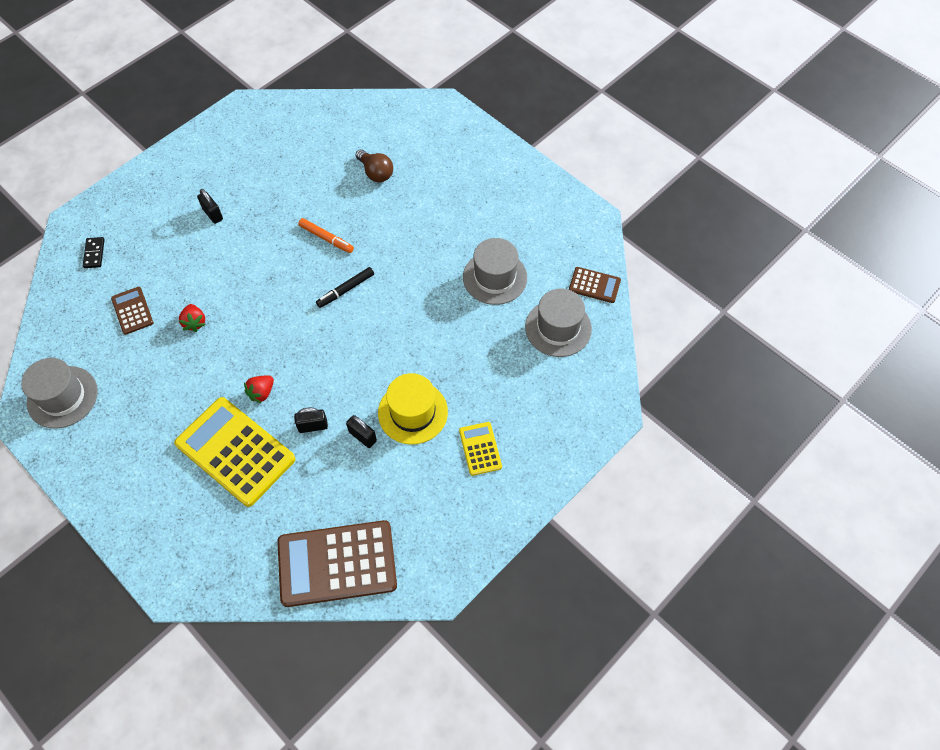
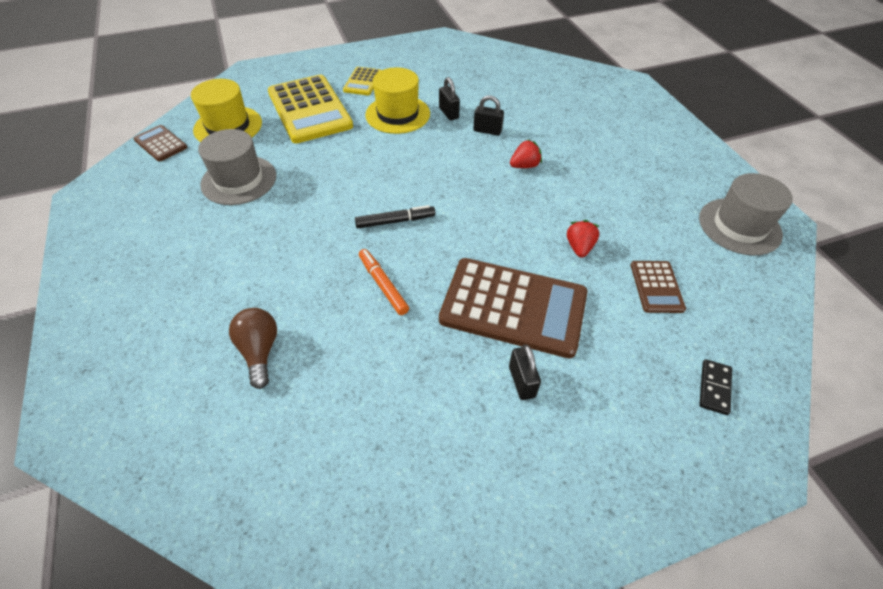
camera: 155 degrees left, 10 degrees down
(235, 451) = (562, 135): yellow calculator -> yellow calculator (309, 109)
(337, 563) = (505, 62): brown calculator -> brown calculator (513, 307)
(558, 328) = (228, 126): grey hat -> yellow hat

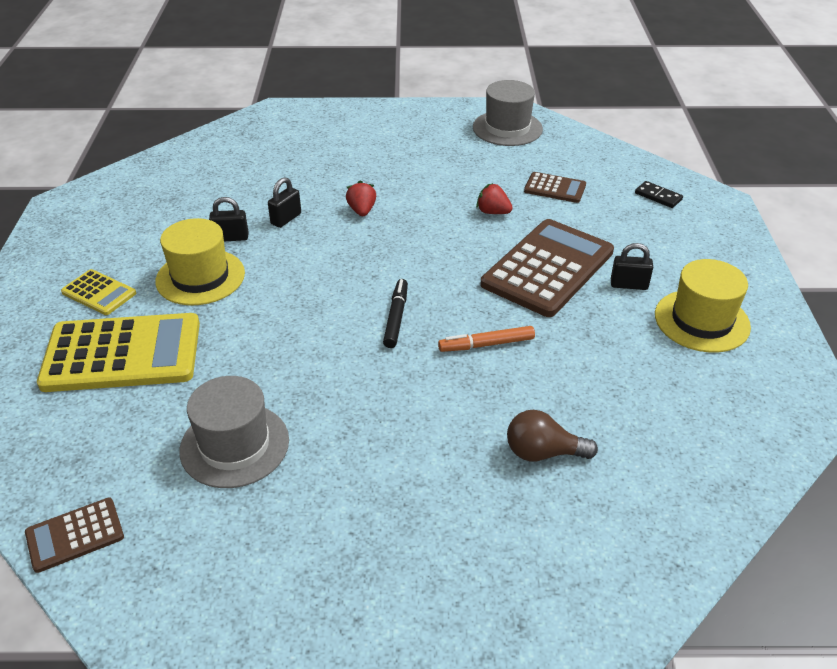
camera: 70 degrees left, 10 degrees down
(228, 126) = (93, 447): yellow hat -> yellow hat (701, 320)

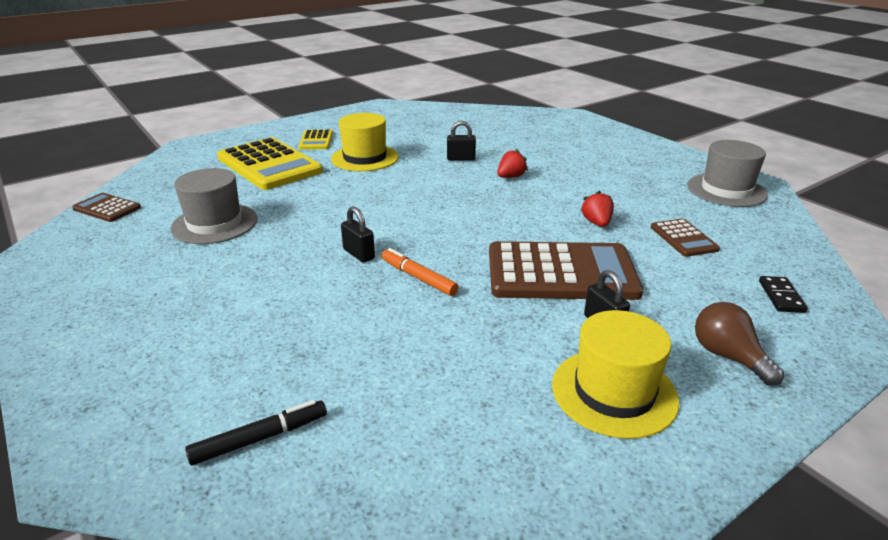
camera: 55 degrees right, 10 degrees down
(231, 238) = (416, 151): black padlock -> black padlock (359, 254)
(396, 317) = (405, 230): black marker -> black marker (260, 438)
(543, 452) = (307, 351): brown light bulb -> brown light bulb (728, 356)

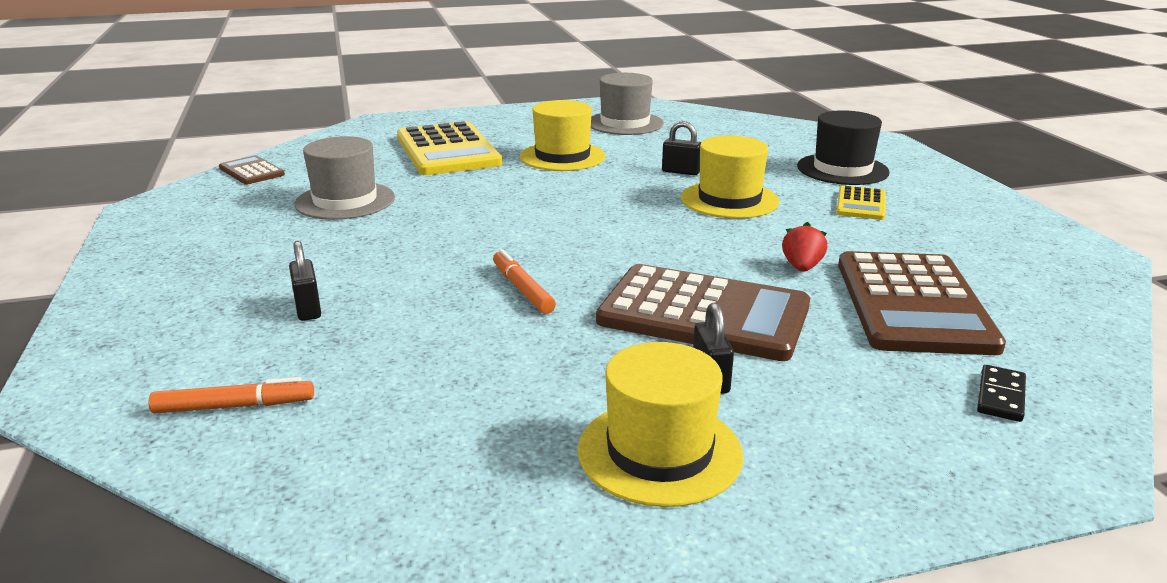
camera: 20 degrees right, 5 degrees down
(260, 438) = (234, 406): black marker -> orange marker
(316, 140) = (520, 132): yellow calculator -> yellow calculator (861, 204)
(359, 254) = (474, 254): black padlock -> black padlock (308, 309)
(511, 177) = (729, 200): red strawberry -> yellow hat
(566, 142) = (842, 169): none -> black hat
(683, 238) = (913, 304): brown calculator -> brown calculator, size x2.06
(726, 190) = (1035, 257): grey hat -> grey hat (625, 123)
(728, 356) = (852, 448): brown light bulb -> none

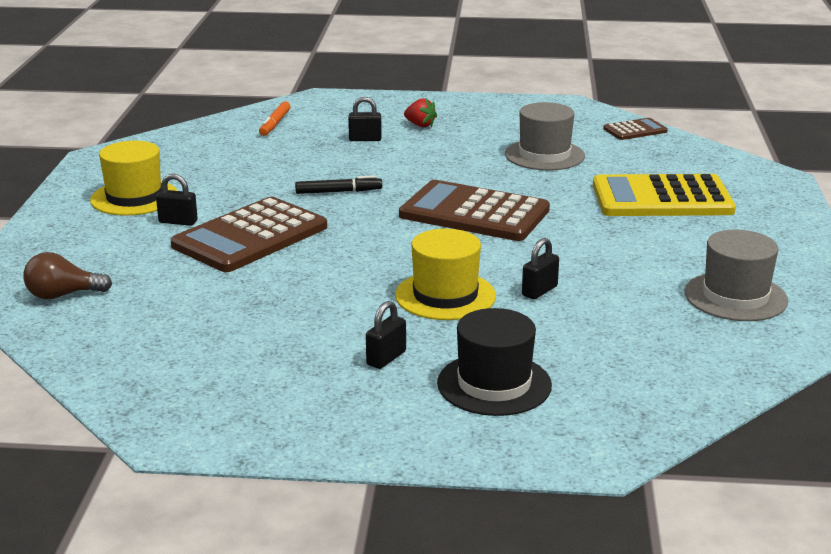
camera: 110 degrees right, 0 degrees up
(522, 289) = (338, 192): orange marker -> black marker
(562, 156) = (618, 244): yellow hat -> none
(802, 267) = (282, 287): red strawberry -> red strawberry (420, 125)
(861, 204) = (386, 358): yellow calculator -> black padlock
(913, 304) = (187, 310): brown calculator -> brown calculator (474, 213)
(1001, 396) = (63, 295): black domino -> brown light bulb

